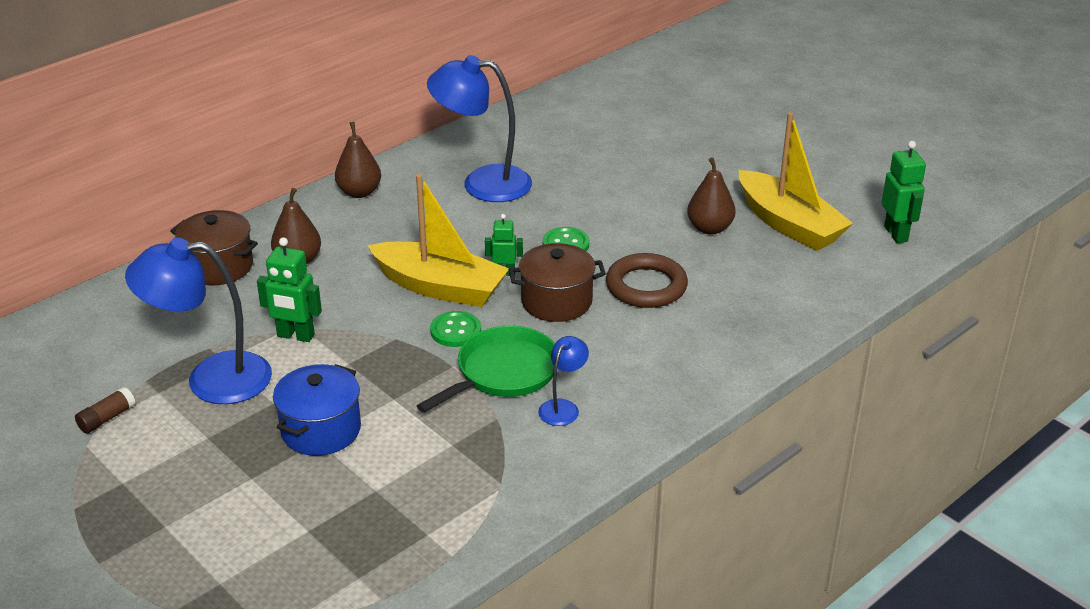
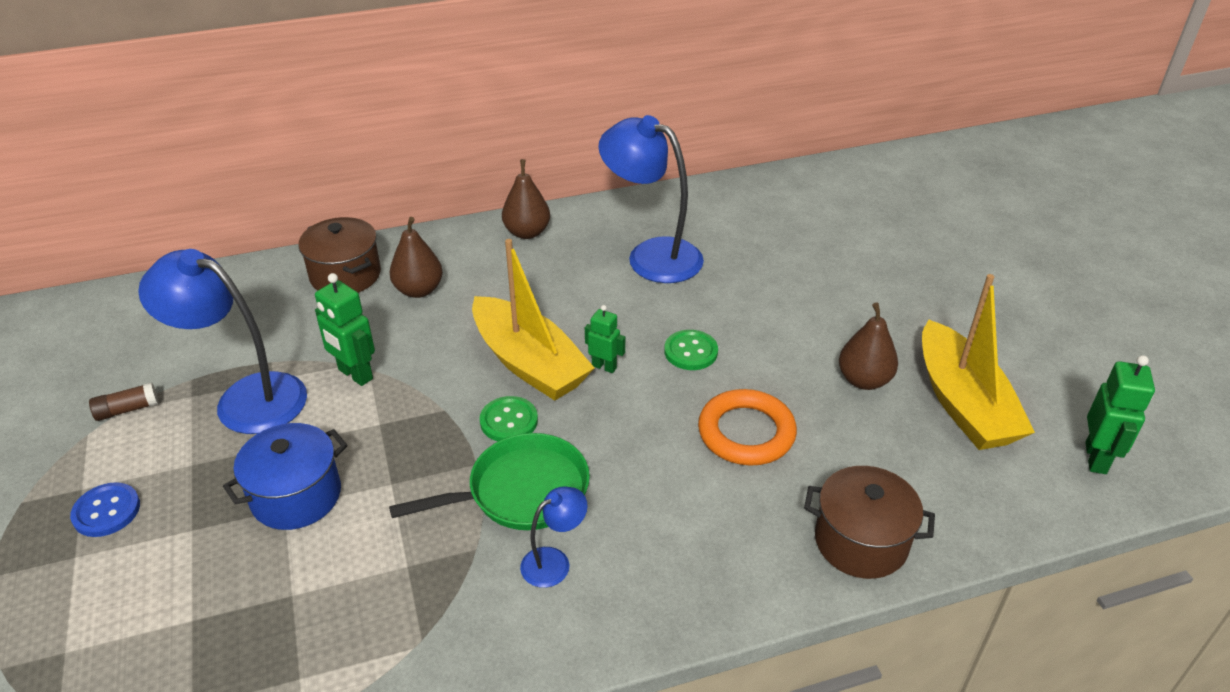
camera: 25 degrees right, 5 degrees up
(162, 490) = (106, 511): none -> blue button
(556, 301) = (636, 420): brown pot -> brown pot (861, 542)
(646, 286) = (746, 432): brown ring -> orange ring

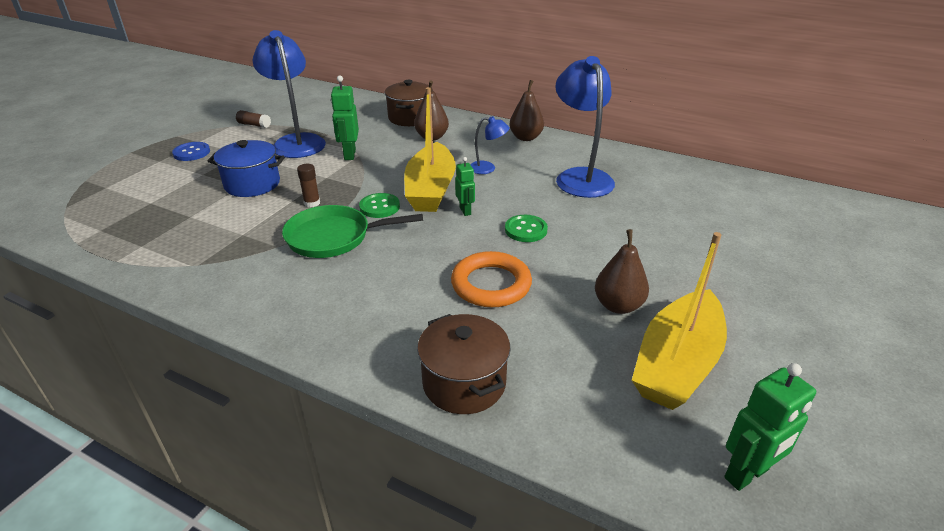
camera: 45 degrees right, 5 degrees down
(422, 469) = (312, 203): none -> brown glue stick
(521, 491) = (334, 237): green pan -> green pan turned 150 degrees clockwise
(554, 562) = (296, 274): blue lamp -> blue lamp (487, 168)

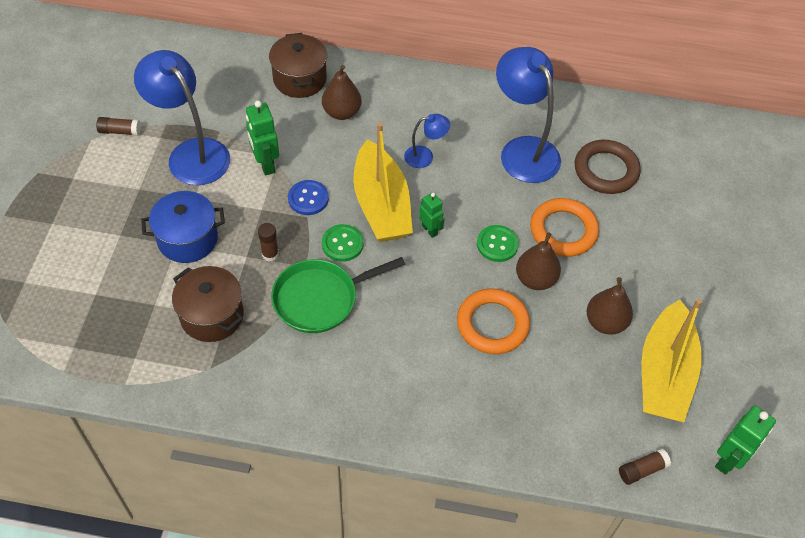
camera: 20 degrees left, 20 degrees up
(191, 153) = (80, 200): blue button -> blue button (308, 198)
(464, 383) = (513, 437): brown pot -> brown pot (212, 315)
(526, 138) = (445, 92): brown pear -> brown pear (535, 279)
(598, 231) = (563, 230): none -> orange ring
(616, 456) = (642, 470): none -> brown glue stick
(658, 200) = (606, 170): none -> brown ring

